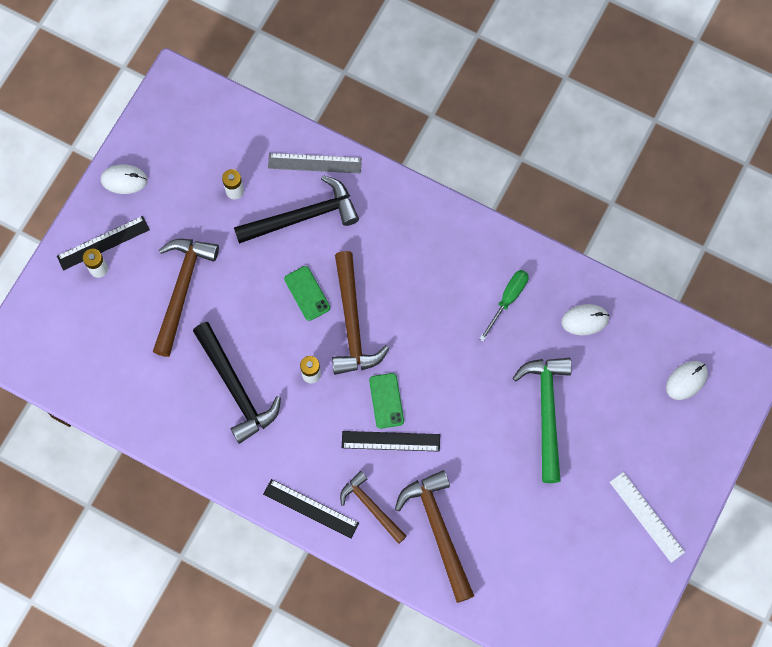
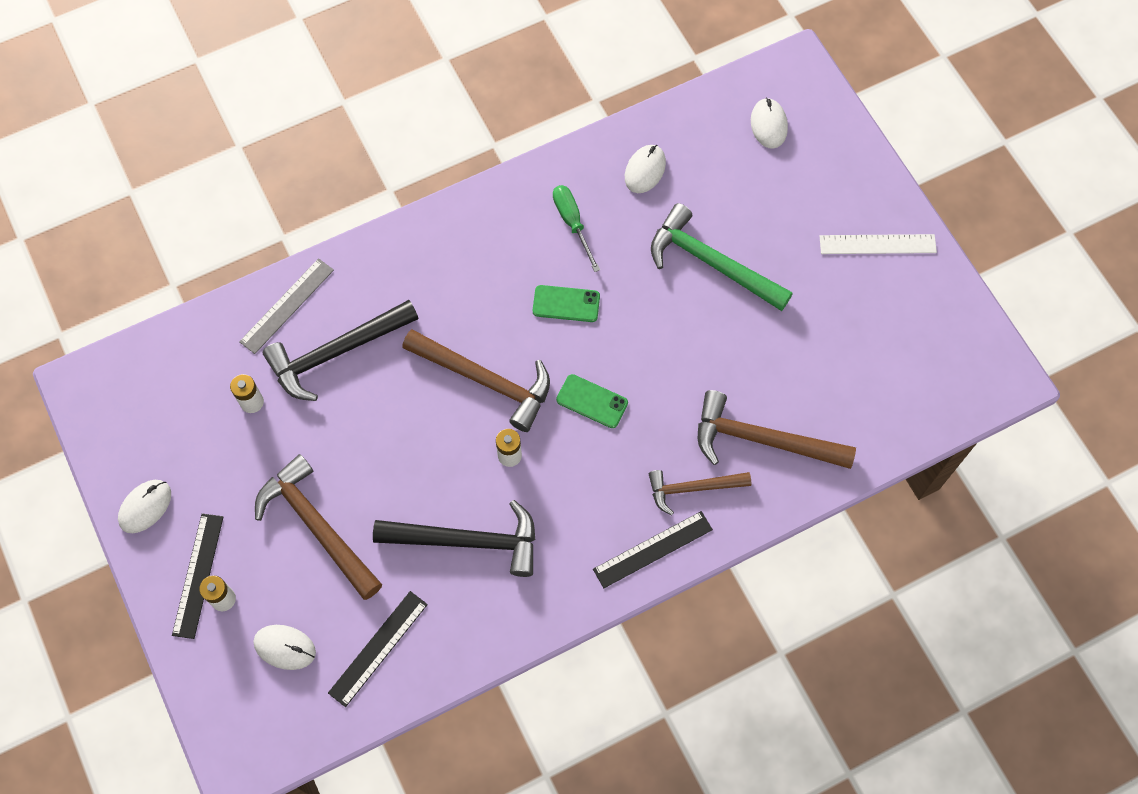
camera: 55 degrees left, 5 degrees down
(93, 327) = (285, 647): none -> white mouse
(304, 216) = (335, 353): black hammer -> black hammer turned 135 degrees counterclockwise
(307, 293) = (420, 403): green phone -> green phone (566, 304)
(390, 441) = (637, 424): black ruler -> black ruler (378, 648)

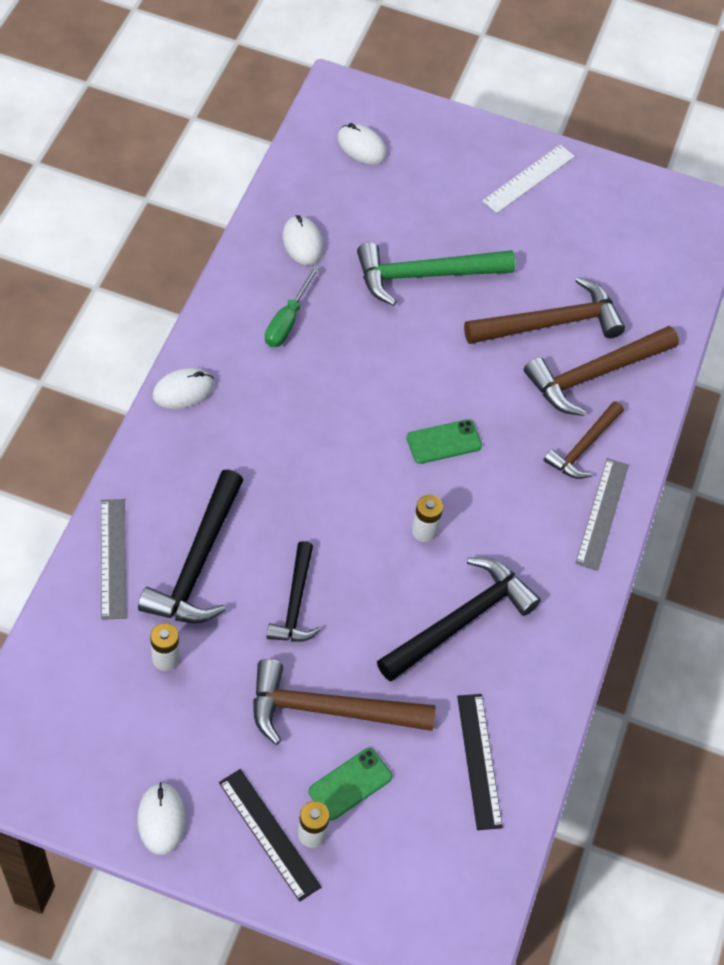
camera: 50 degrees left, 10 degrees down
(285, 647) = (404, 826): white mouse -> white mouse (183, 391)
(370, 434) = (295, 603): none -> black hammer
(486, 381) = (346, 489): brown hammer -> brown hammer (551, 323)
(566, 304) = (347, 385): green phone -> green phone (350, 784)
(572, 223) = (287, 321): green screwdriver -> green screwdriver turned 90 degrees counterclockwise
(653, 549) = (602, 513): black ruler -> grey ruler

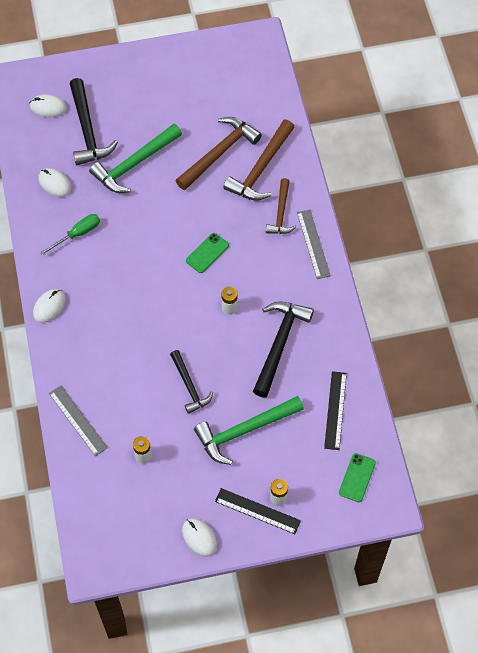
camera: 25 degrees left, 5 degrees up
(197, 563) = (124, 396): black hammer -> black hammer (87, 131)
(287, 321) = (78, 234): green screwdriver -> green screwdriver turned 120 degrees counterclockwise
(328, 710) = (244, 431): brown hammer -> green hammer
(350, 784) = (280, 461): green phone -> green phone (357, 477)
(479, 760) = (335, 410): black ruler -> black ruler turned 45 degrees clockwise
(529, 178) = (153, 74): white ruler -> none

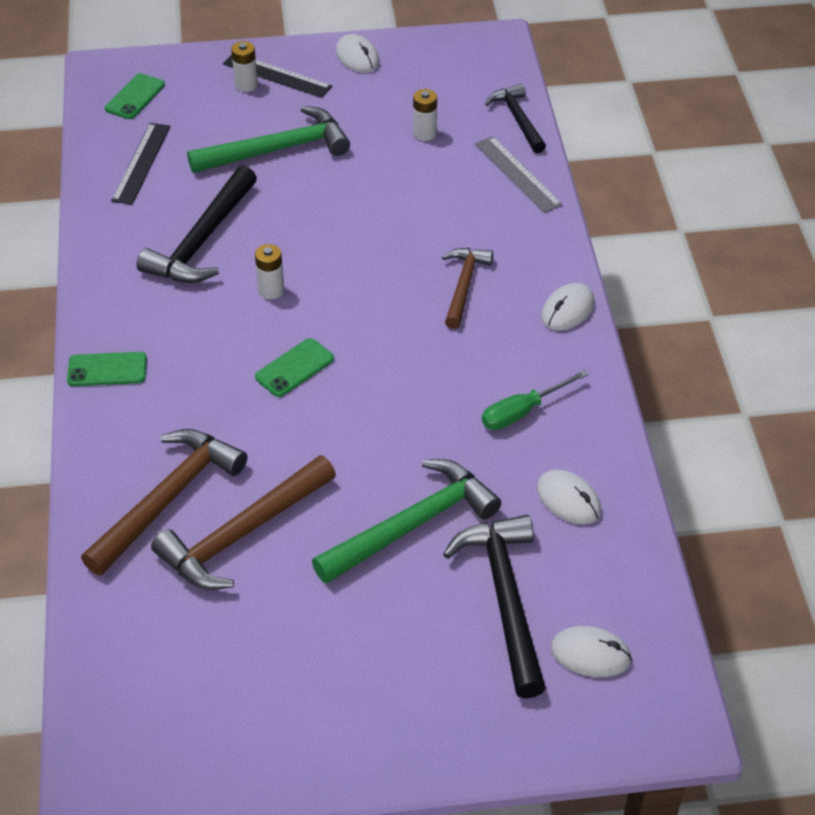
camera: 175 degrees left, 15 degrees down
(189, 386) = (349, 200): black hammer -> black hammer (517, 119)
(281, 213) = (150, 420): brown hammer -> brown hammer (464, 285)
(313, 244) = (107, 370): grey ruler -> green phone

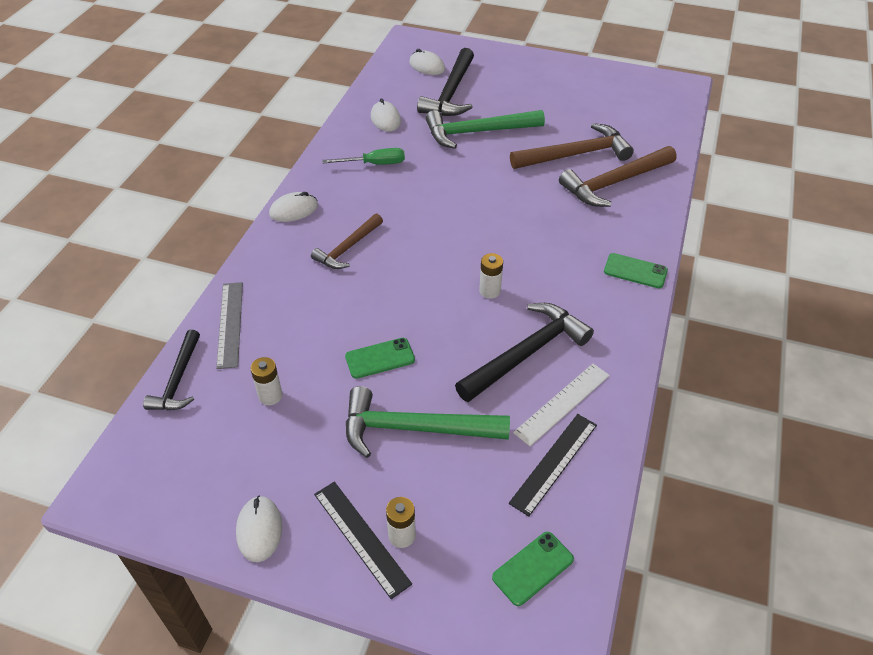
camera: 155 degrees left, 0 degrees up
(149, 209) = (562, 403): none -> white ruler
(294, 368) = (500, 231): green phone -> green phone (380, 358)

